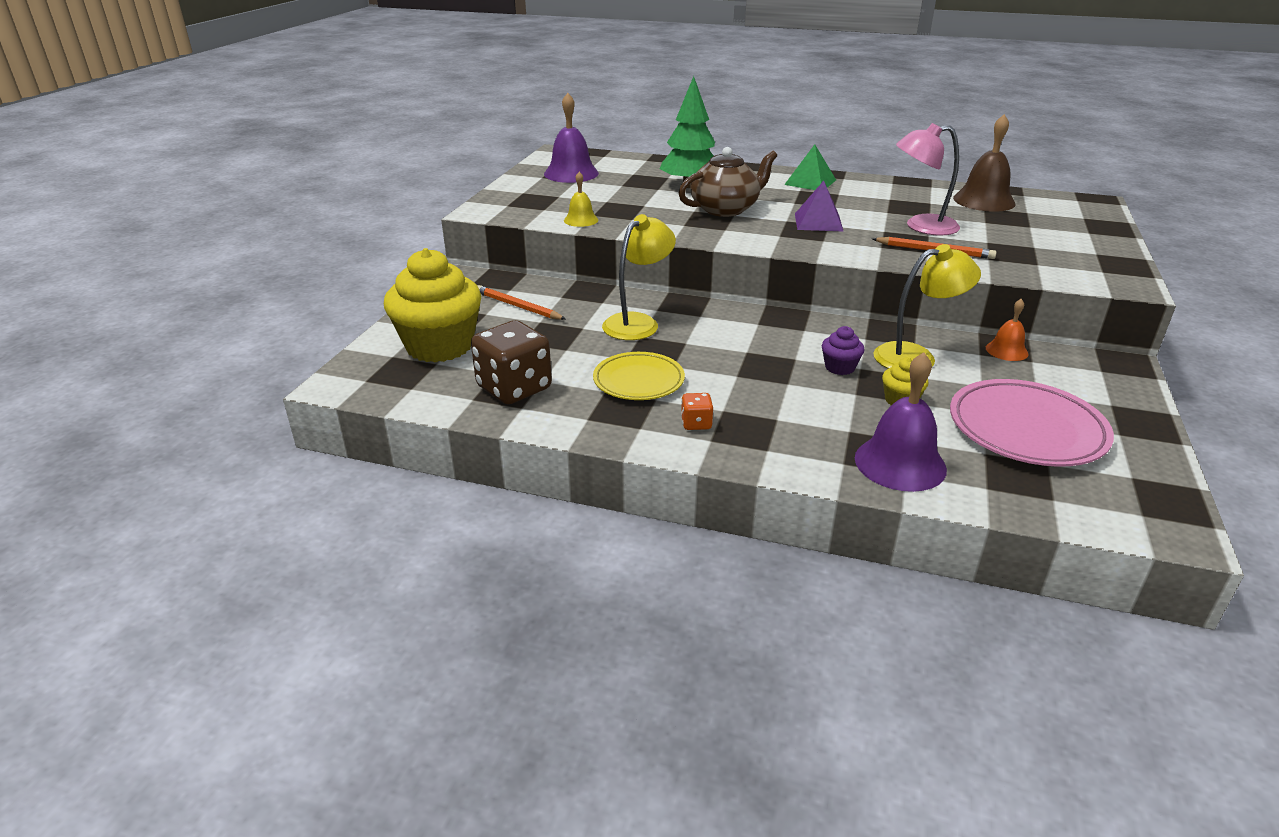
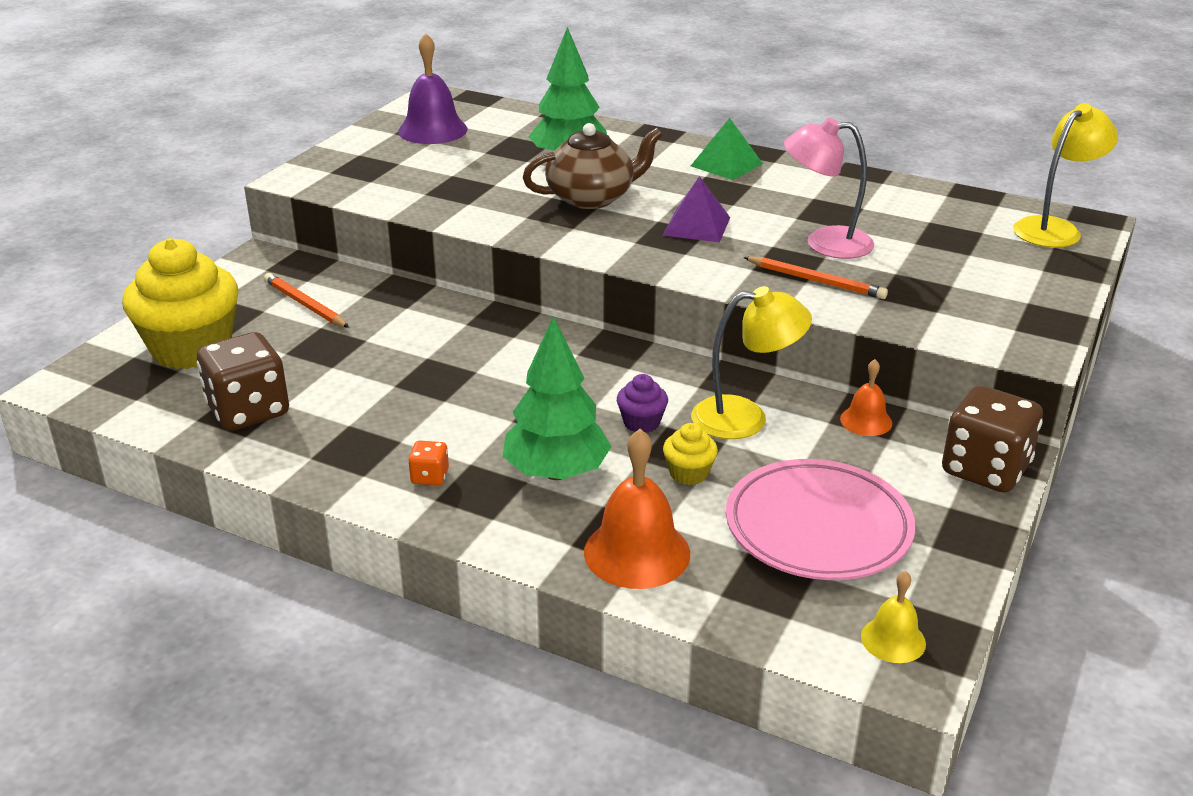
camera: 10 degrees right, 0 degrees up
(581, 220) = (406, 200): yellow bell -> yellow bell (893, 639)
(638, 322) = (434, 339): yellow lamp -> yellow lamp (1054, 228)
(638, 381) = (393, 416): yellow plate -> none
(797, 410) = (556, 472): none -> green tree
(900, 463) = (637, 552): purple bell -> orange bell
(984, 201) = (937, 210): brown bell -> none
(1117, 376) = (985, 469): none -> brown dice

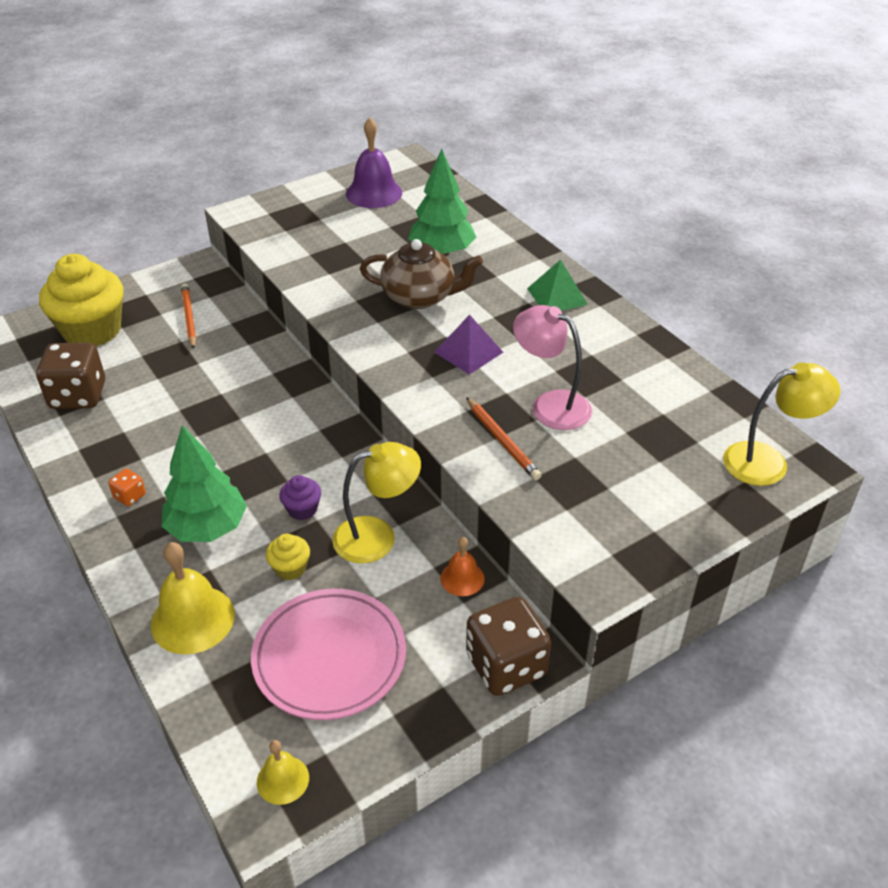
camera: 30 degrees right, 10 degrees up
(637, 552) = (192, 619): orange bell -> yellow bell
(745, 418) = (377, 536): yellow lamp -> yellow lamp turned 45 degrees counterclockwise

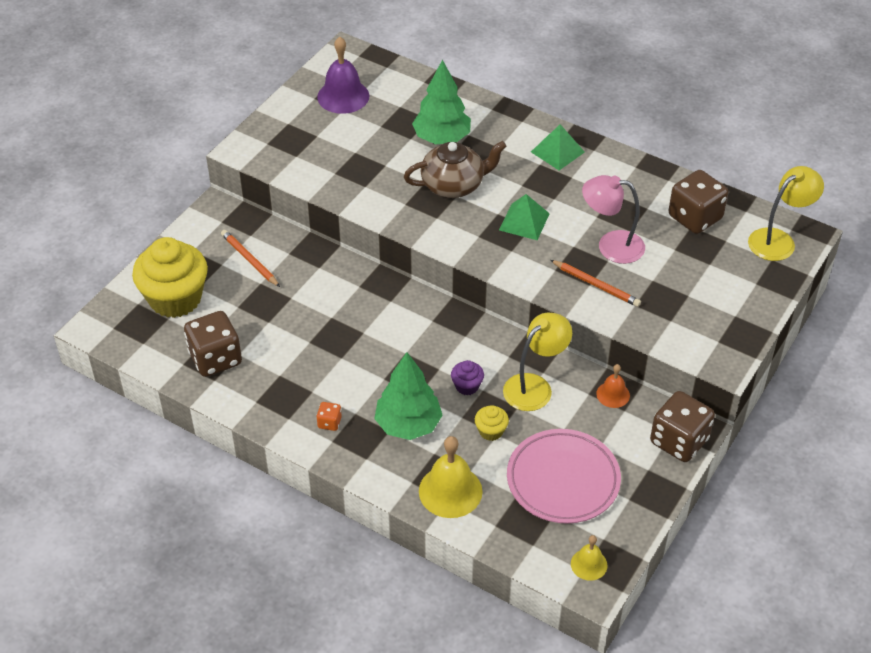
camera: 25 degrees left, 5 degrees up
(468, 352) = (524, 221): purple pyramid -> green pyramid
(674, 405) = (695, 217): none -> brown dice

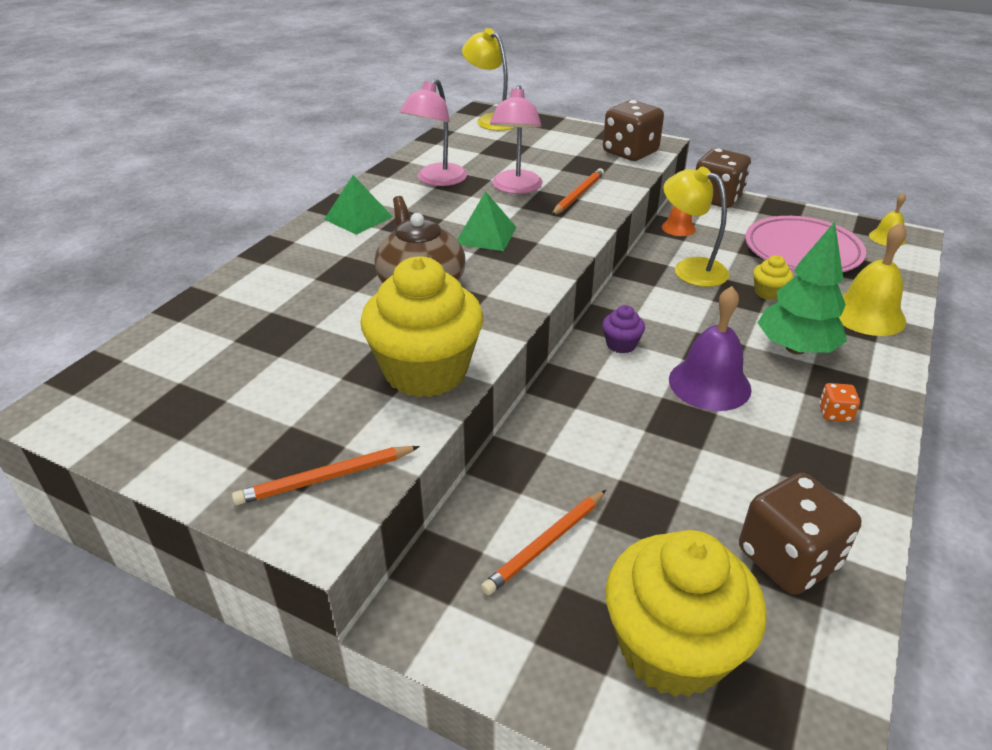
camera: 95 degrees left, 10 degrees down
(274, 150) = (326, 478): none -> orange pencil
(343, 96) = (186, 403): purple bell -> purple bell (709, 384)
(355, 186) = (426, 371): none -> yellow cupcake
(442, 138) = (319, 298): green tree -> none
(467, 386) = (713, 310): purple cupcake -> purple cupcake (621, 344)
(628, 196) = (436, 180): none -> pink lamp
(695, 217) = (466, 150): brown dice -> brown dice (630, 153)

